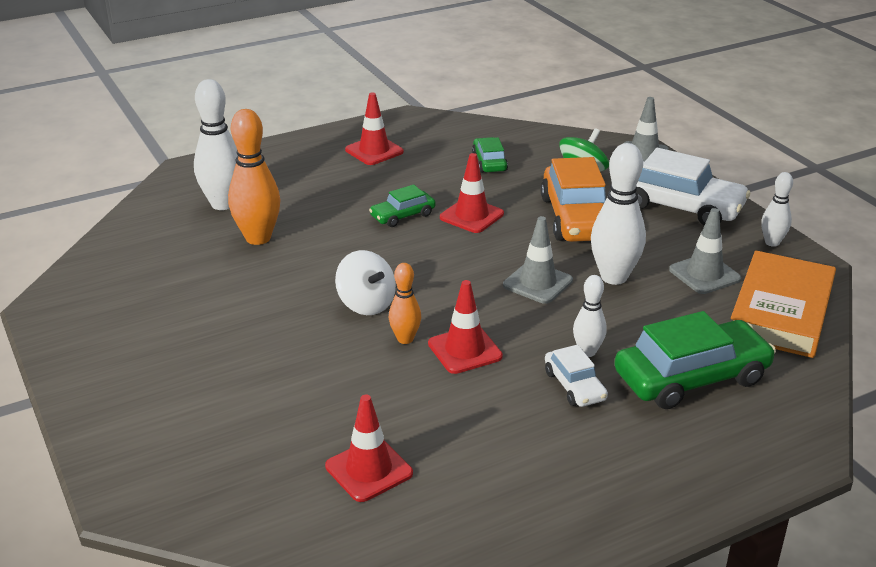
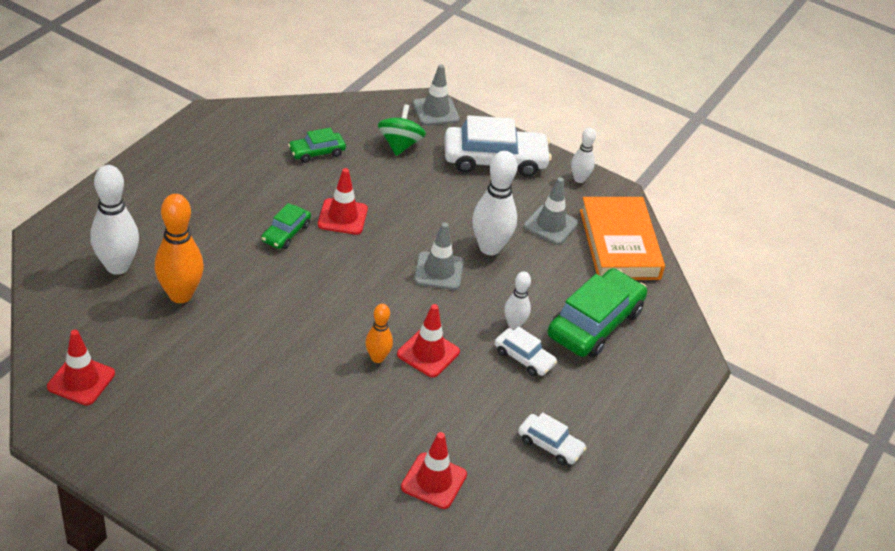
camera: 35 degrees left, 10 degrees up
(366, 304) = (323, 334): white spinning top -> none
(374, 151) = (207, 165): red traffic cone -> red traffic cone (81, 380)
(489, 162) = (317, 152): green car -> green car turned 75 degrees counterclockwise
(539, 480) = (550, 445): none -> white car
(576, 218) = (425, 195): orange car -> none

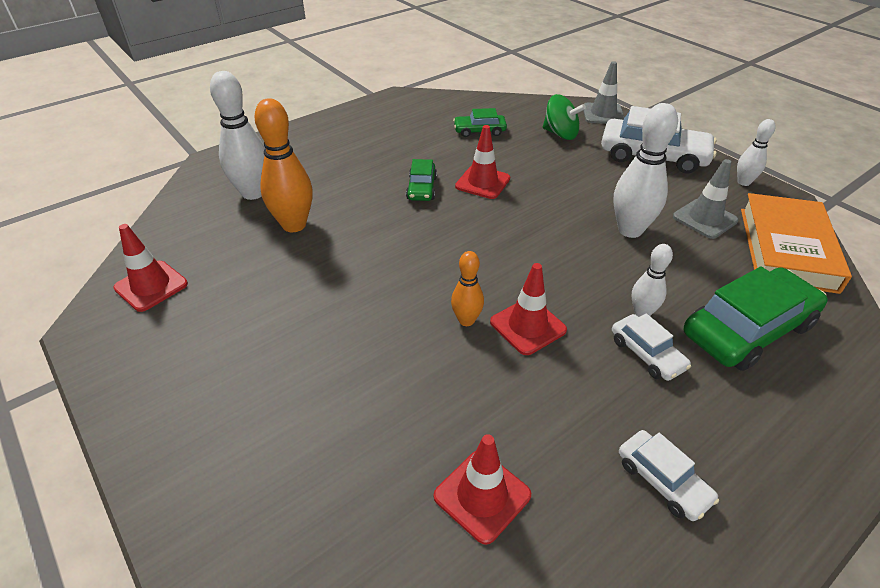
camera: 25 degrees right, 0 degrees up
(286, 233) = (421, 188): green car -> green car turned 45 degrees counterclockwise
(400, 145) = (560, 134): green spinning top -> green spinning top turned 90 degrees clockwise
(439, 271) = (566, 244): grey traffic cone -> none

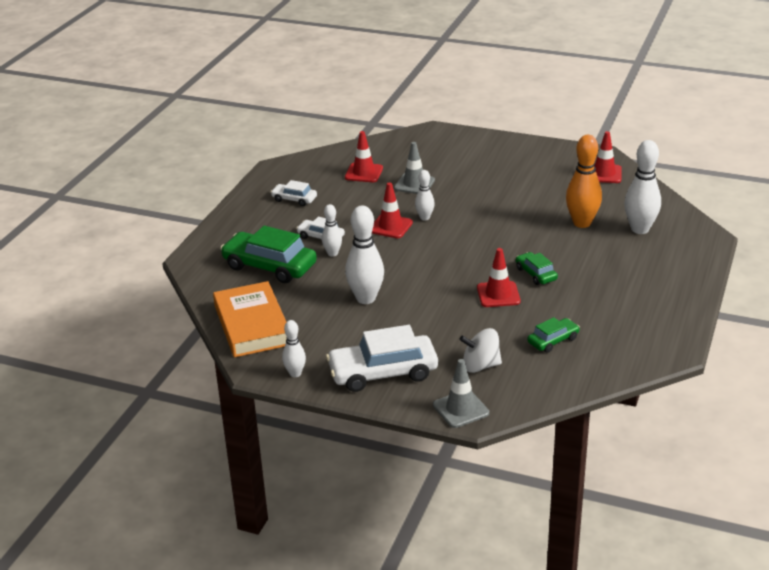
camera: 150 degrees right, 10 degrees down
(466, 320) = (424, 218): orange bowling pin -> white bowling pin
(560, 134) = (480, 366): green spinning top -> white spinning top
(705, 219) = (316, 327): grey traffic cone -> grey traffic cone (414, 184)
(747, 329) = (269, 266): green car -> green car turned 90 degrees clockwise

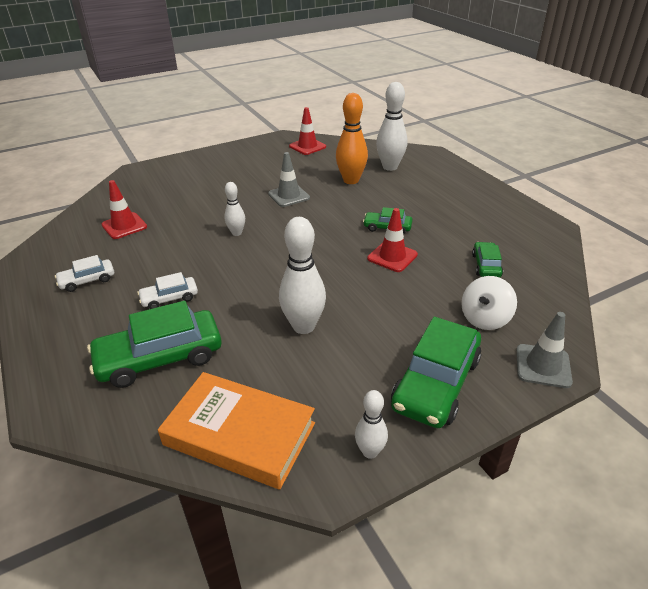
camera: 50 degrees left, 5 degrees up
(332, 253) = (205, 306): white bowling pin -> none
(383, 372) = (436, 383): white car -> green car
(390, 226) = (220, 254): red traffic cone -> none
(414, 184) = (185, 213): grey traffic cone -> grey traffic cone (289, 196)

